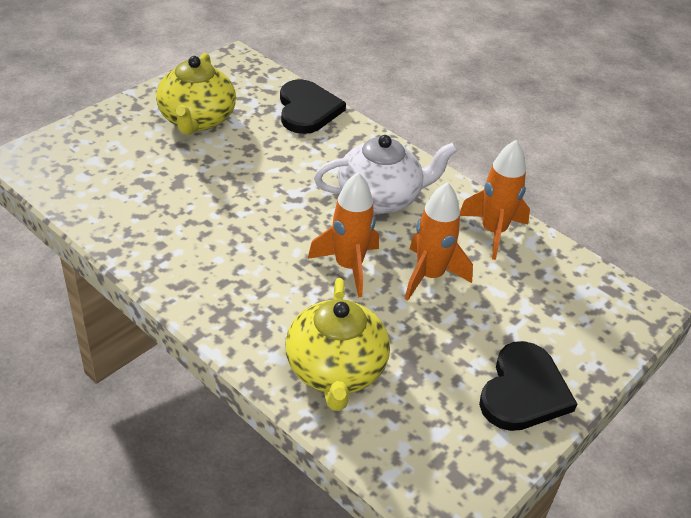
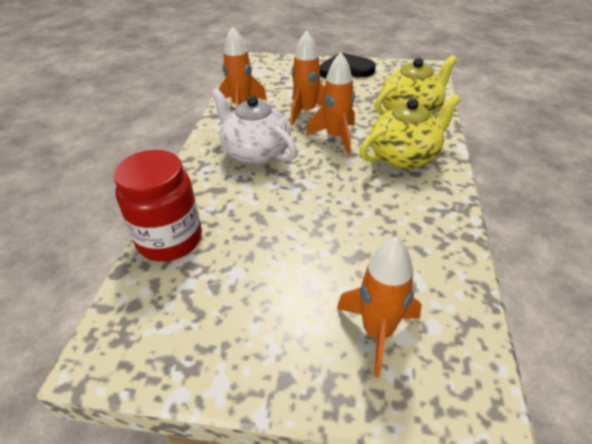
camera: 120 degrees left, 0 degrees up
(113, 152) = (377, 332): none -> orange rocket
(197, 120) = (259, 305): yellow teapot -> yellow teapot (404, 156)
(307, 110) = (170, 239): black heart -> red jar

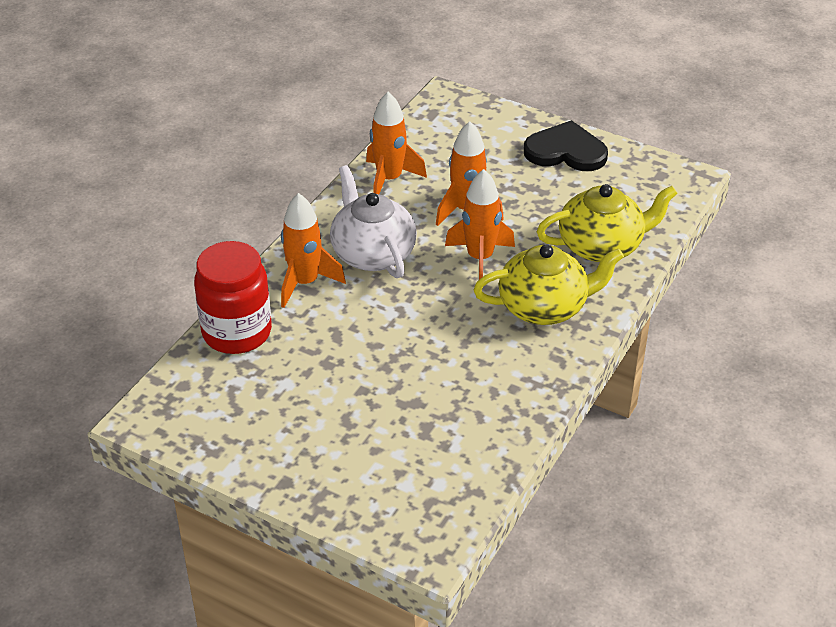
camera: 20 degrees right, 0 degrees up
(377, 332) = (385, 472): orange rocket -> orange rocket (305, 283)

